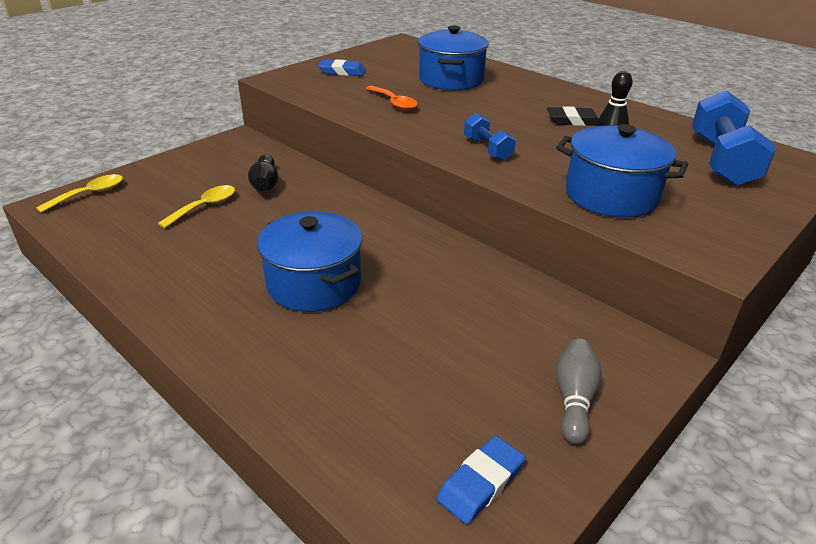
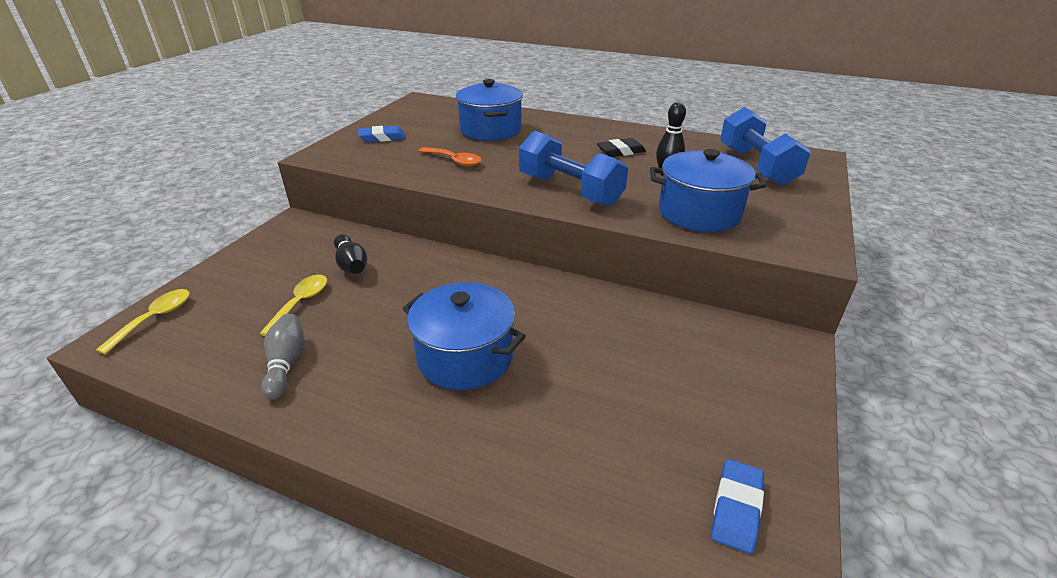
camera: 20 degrees left, 0 degrees up
(487, 149) = (569, 190): blue dumbbell -> blue dumbbell, size x1.87
(574, 399) = (757, 402): grey bowling pin -> grey bowling pin (286, 364)

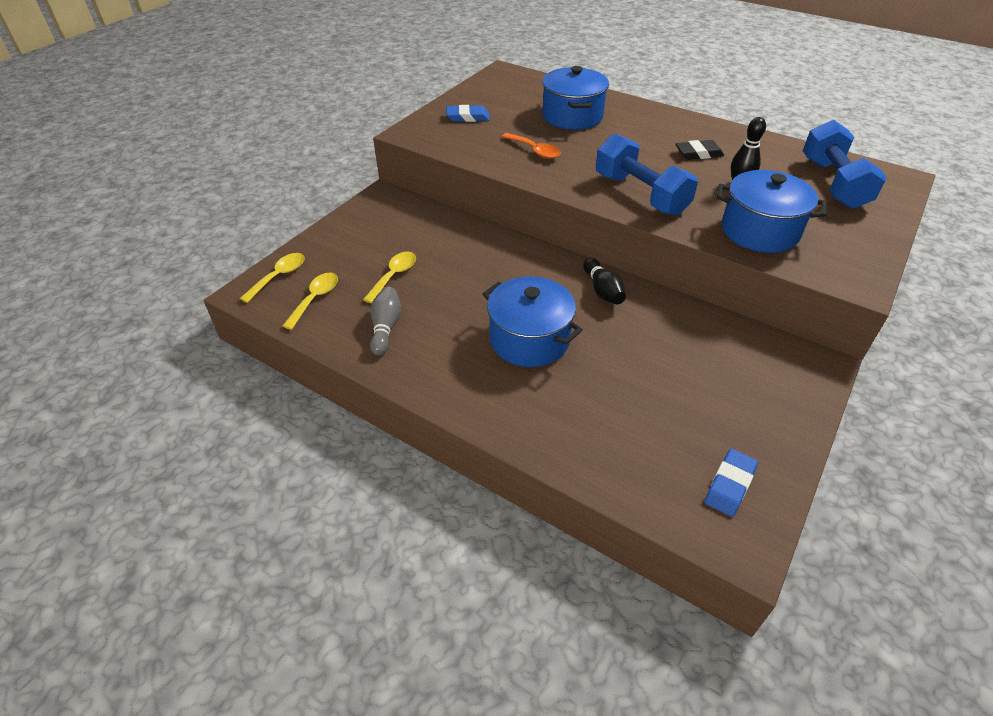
camera: 10 degrees right, 10 degrees up
(198, 340) = (315, 299): none -> yellow spoon
(351, 265) = (435, 244): black bowling pin -> black bowling pin (602, 291)

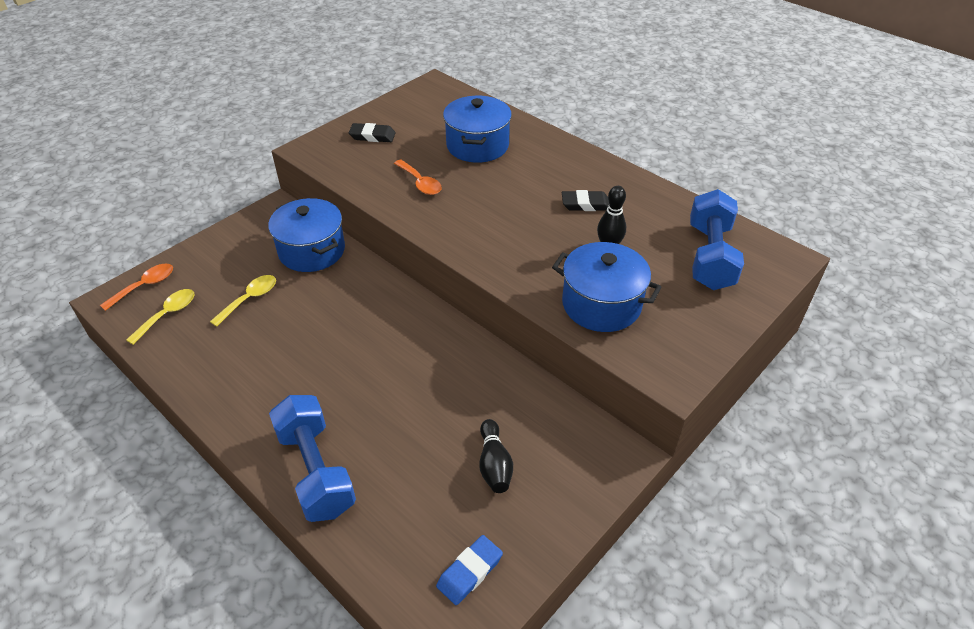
camera: 10 degrees right, 0 degrees up
(279, 276) = (145, 286): yellow spoon -> orange spoon
(385, 328) = (219, 354): grey bowling pin -> none
(467, 117) = (372, 136): blue eraser -> black eraser
(529, 339) = (348, 386): blue pot -> blue pot (312, 251)
(602, 291) = (443, 342): black bowling pin -> black bowling pin (494, 464)
(640, 194) = (501, 246): blue dumbbell -> blue dumbbell (316, 470)

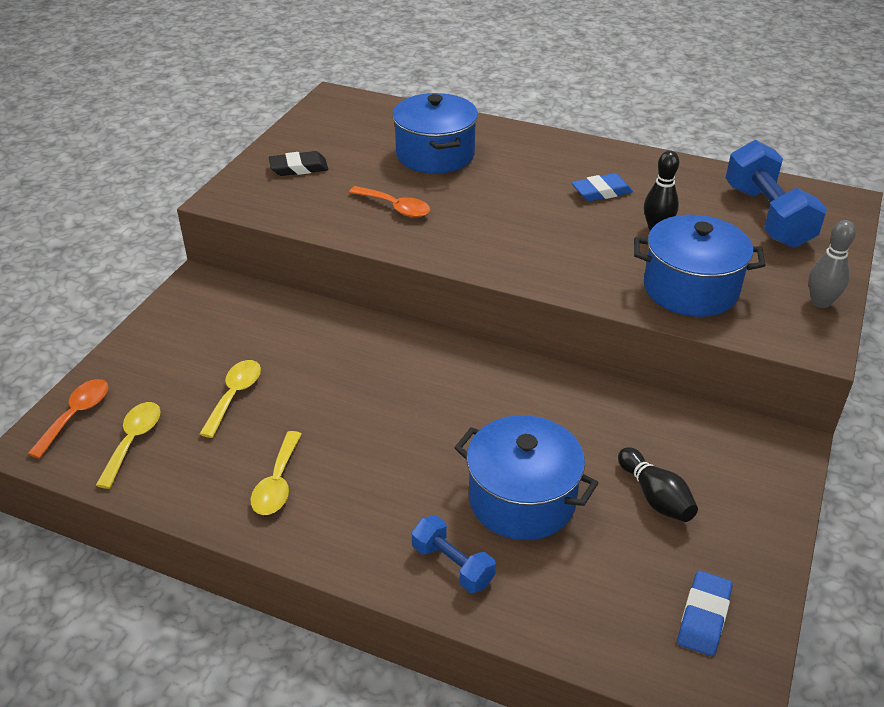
camera: 20 degrees left, 5 degrees down
(238, 372) = (277, 483): none -> yellow spoon
(312, 251) = (279, 321): blue pot -> blue pot (522, 499)
(316, 470) = (452, 565): blue dumbbell -> blue dumbbell, size x0.54
(585, 204) = (601, 192): black eraser -> blue eraser
(703, 344) = (820, 302): none -> grey bowling pin

